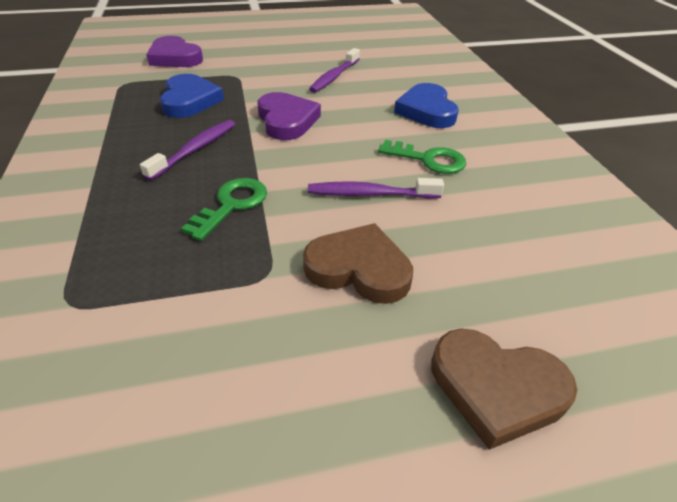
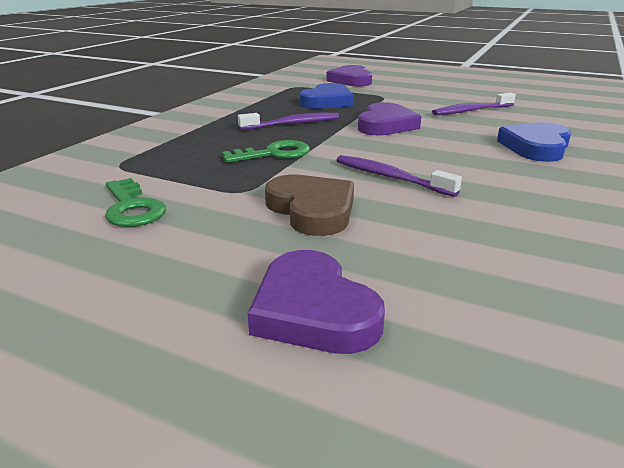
camera: 40 degrees right, 15 degrees down
(428, 159) = (484, 174): green key -> green key (132, 208)
(496, 388) = (313, 310): brown heart -> purple heart

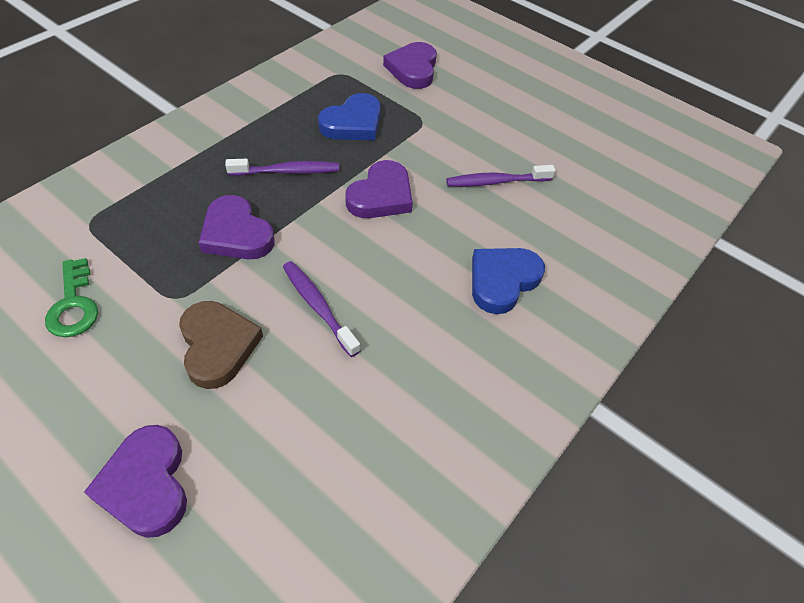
camera: 10 degrees right, 25 degrees up
(274, 154) = (236, 234): green key -> purple heart

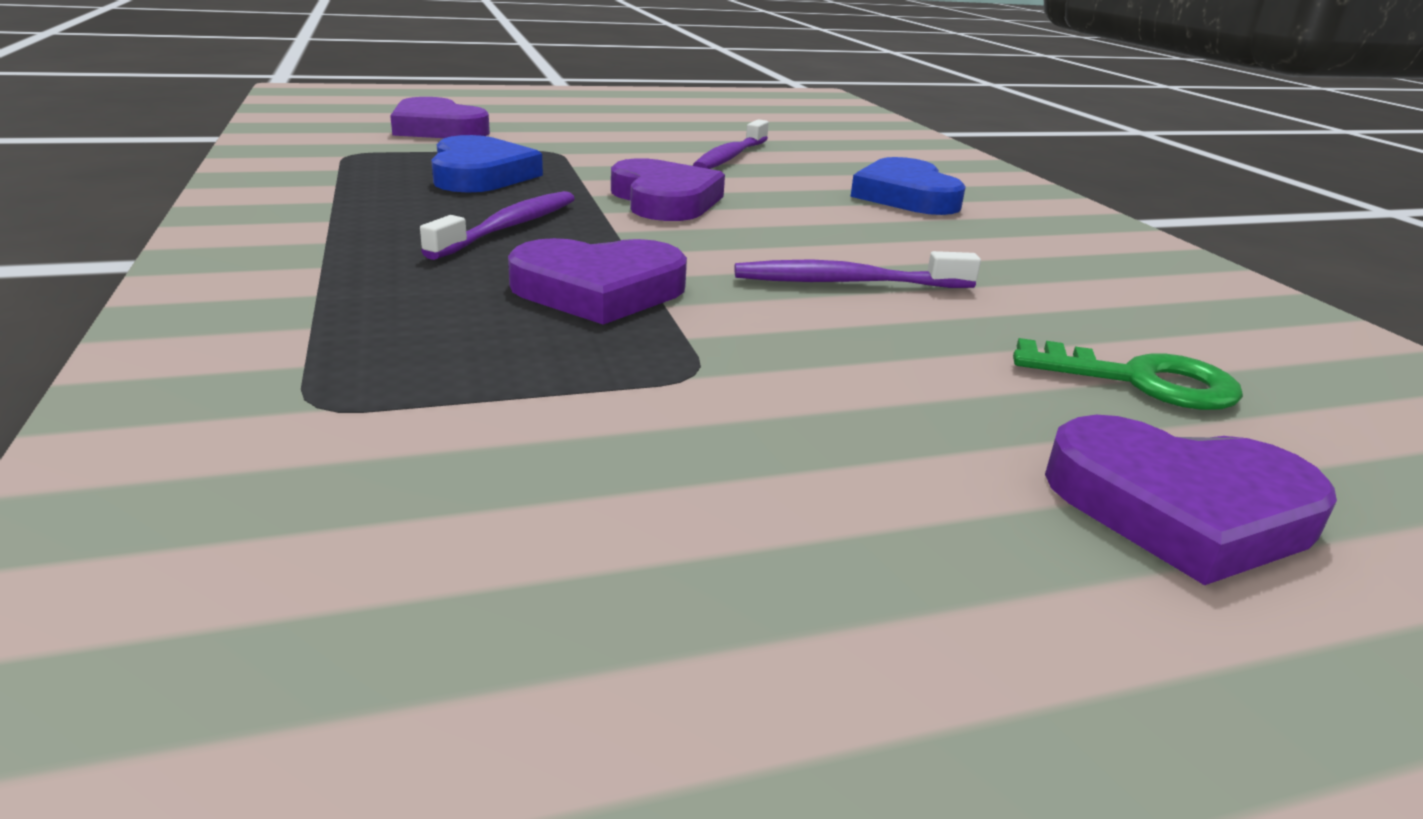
camera: 55 degrees left, 25 degrees down
(74, 305) = (574, 480): green key -> green key (1141, 381)
(218, 346) = (863, 366): brown heart -> none

